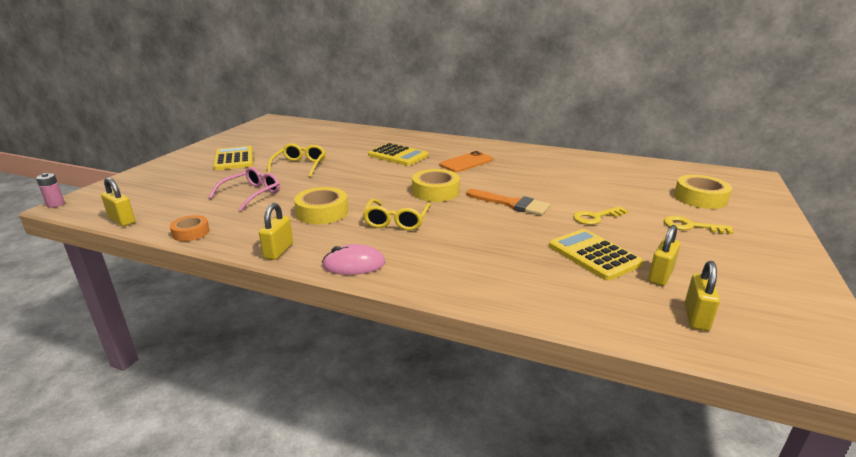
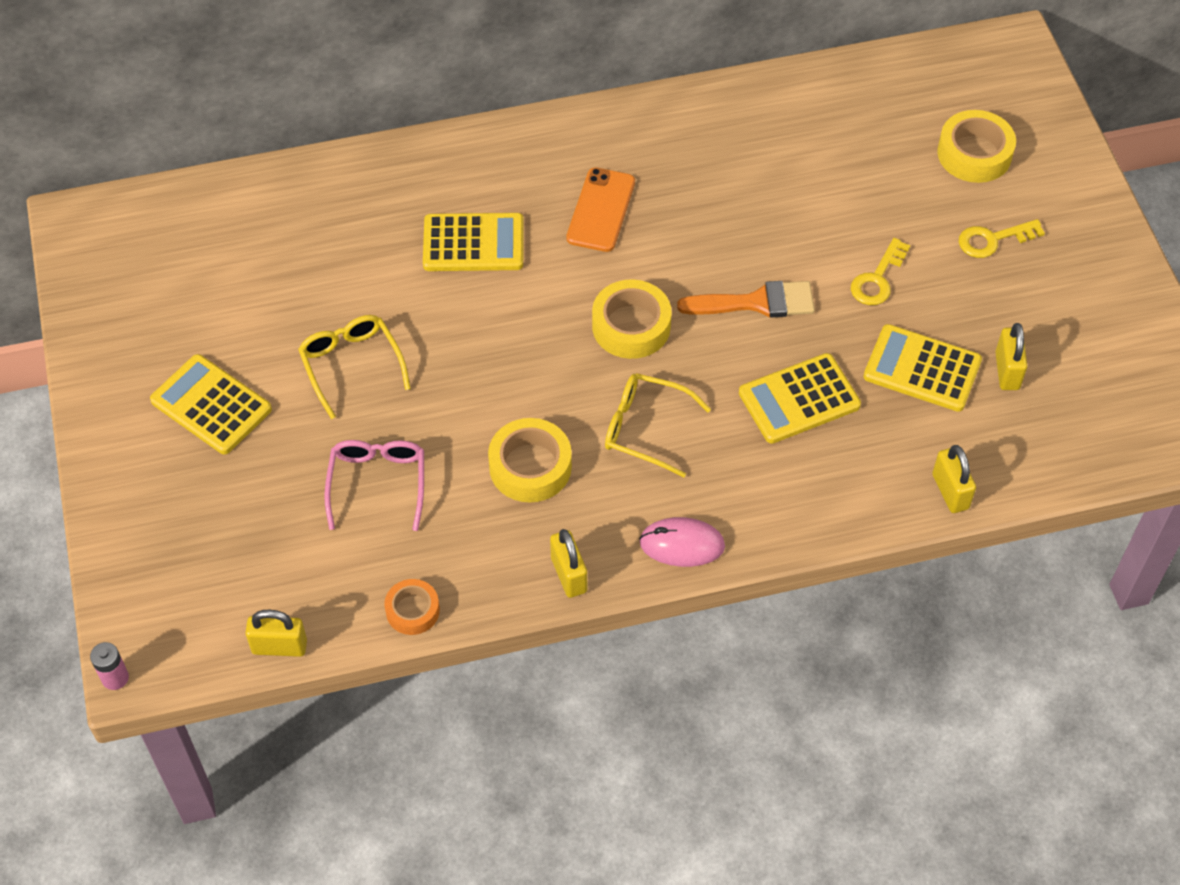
camera: 35 degrees left, 30 degrees up
(354, 264) = (682, 544): pink mouse -> pink mouse turned 45 degrees clockwise
(397, 221) = (646, 429): yellow glasses -> yellow glasses turned 135 degrees clockwise
(497, 240) = (799, 399): none -> yellow calculator
(696, 317) = (1067, 425): yellow padlock -> yellow padlock (950, 491)

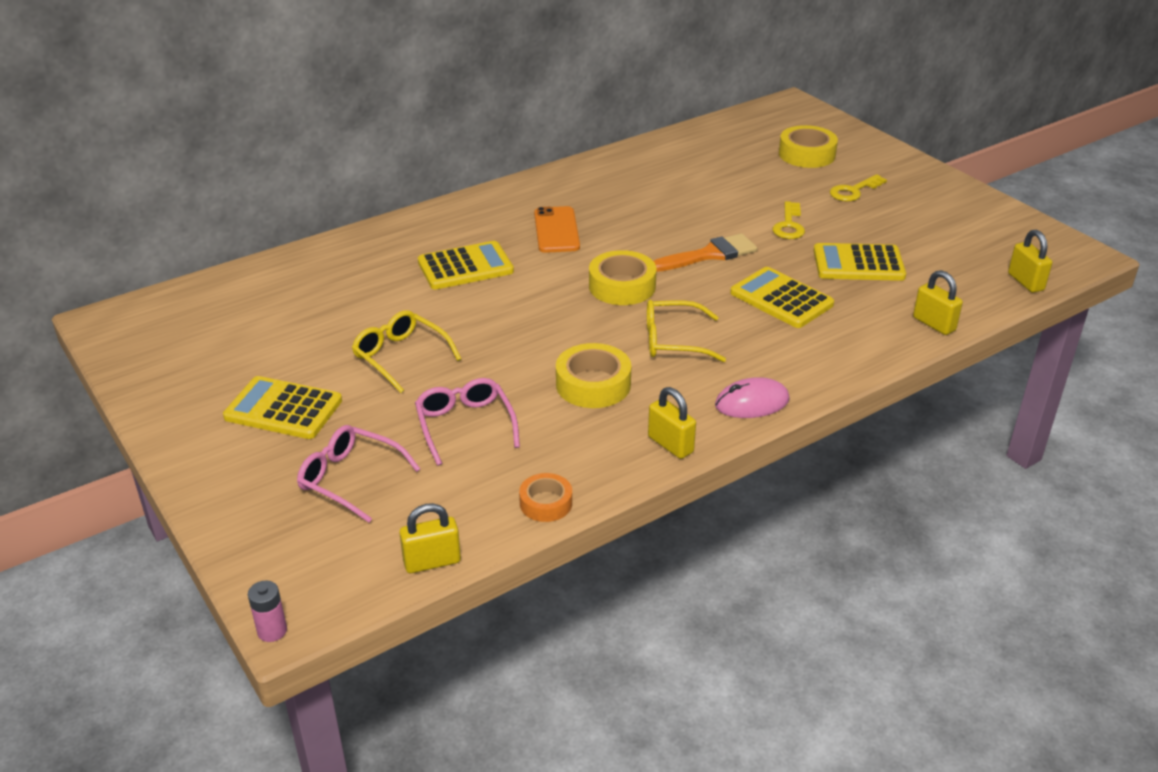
camera: 20 degrees left, 20 degrees down
(243, 520) = (351, 479): none -> pink glasses
(799, 399) = (781, 299): yellow calculator -> yellow calculator turned 90 degrees clockwise
(1007, 371) = (919, 252): yellow padlock -> yellow padlock (1025, 282)

